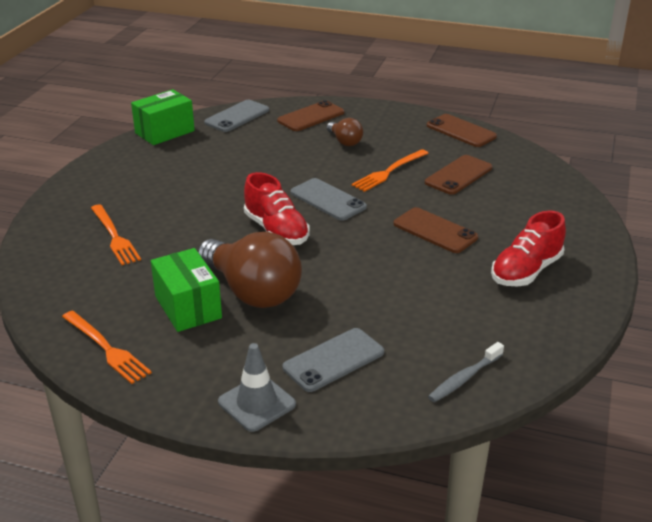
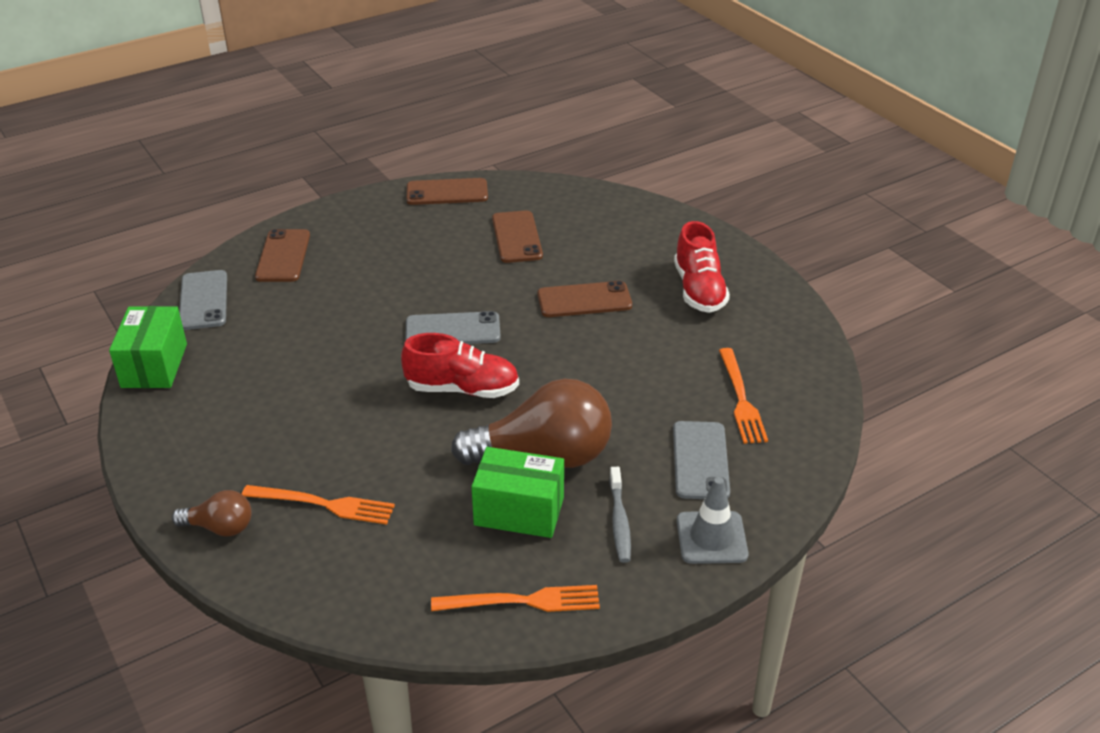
camera: 50 degrees left, 5 degrees up
(344, 141) = (364, 263): brown light bulb -> brown light bulb (220, 527)
(389, 171) = (455, 269): orange fork -> orange fork (741, 399)
(464, 378) = (797, 403): grey toothbrush -> grey toothbrush (619, 521)

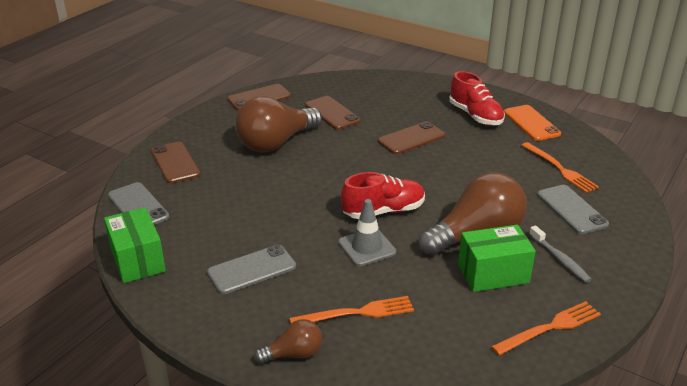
camera: 25 degrees left, 5 degrees down
(415, 261) = (276, 143): none -> brown light bulb
(453, 330) = (342, 178): grey phone -> grey phone (252, 270)
(711, 538) = (622, 251): grey traffic cone -> grey traffic cone (367, 247)
(766, 321) = (531, 123): none -> orange phone

